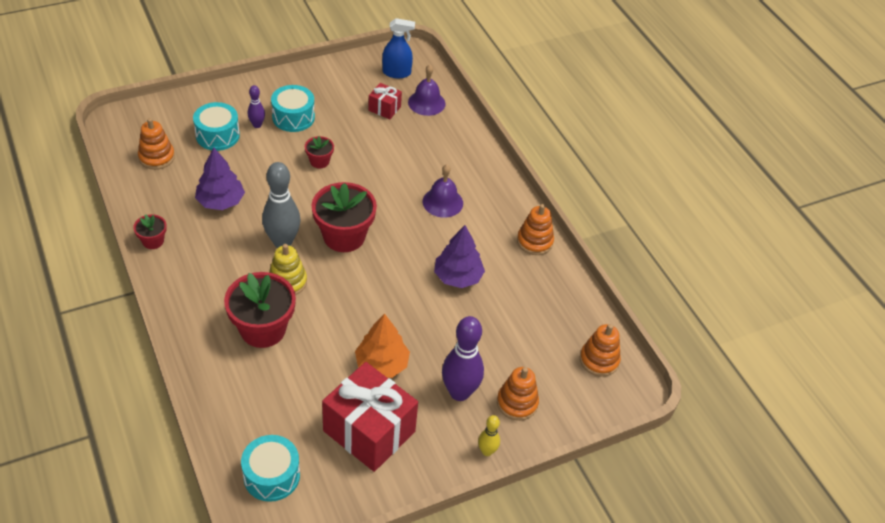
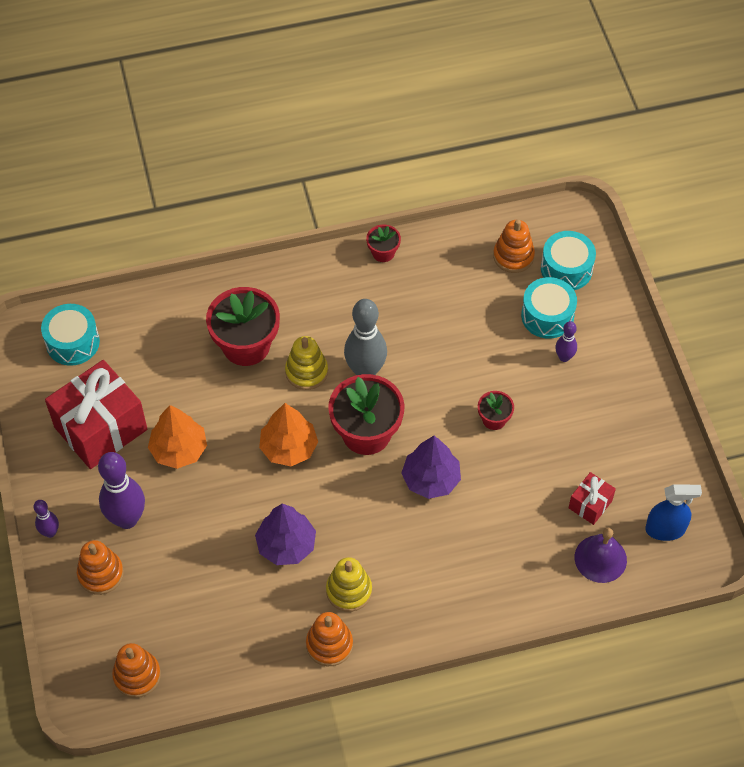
camera: 105 degrees right, 10 degrees up
(221, 201) = (435, 315): purple tree -> purple tree (431, 479)
(293, 117) = (577, 397): turquoise drum -> turquoise drum (566, 269)
(366, 285) = (289, 447): none -> orange tree
(396, 73) = (665, 529): blue spray bottle -> blue spray bottle turned 105 degrees counterclockwise
(442, 202) = (409, 548): purple bell -> none
(487, 234) = (349, 590): none -> yellow stacking toy
(487, 451) = (50, 532): yellow bowling pin -> purple bowling pin

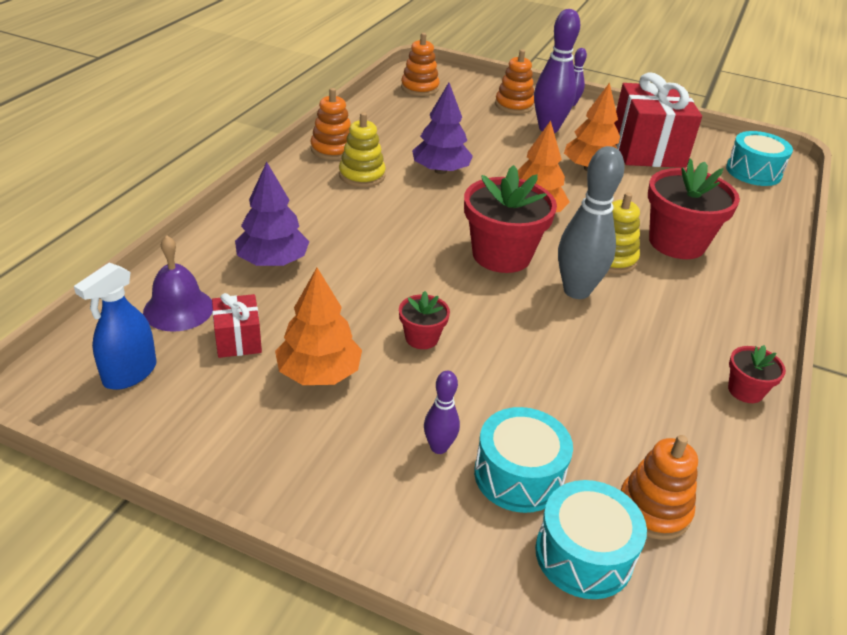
camera: 125 degrees right, 20 degrees down
(431, 479) = (406, 262): purple tree -> purple tree (273, 261)
(572, 445) = (319, 373): none -> orange tree

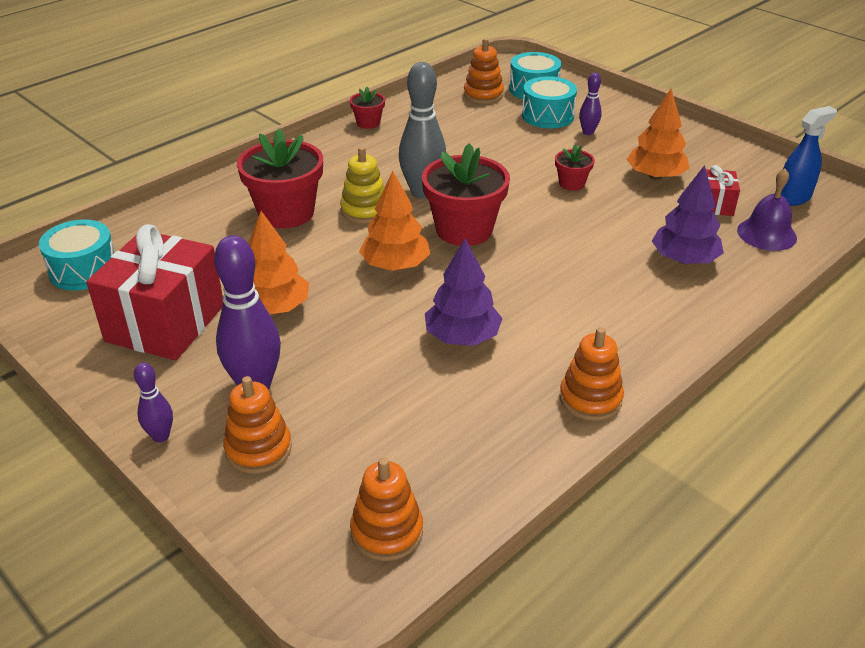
camera: 155 degrees left, 0 degrees up
(362, 175) = (565, 346): yellow stacking toy -> none

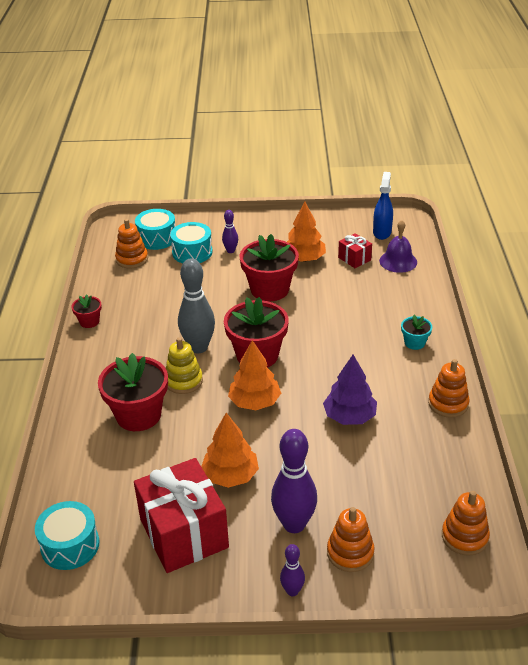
camera: 45 degrees left, 0 degrees up
(571, 183) = (269, 289): red flower pot -> red flower pot, size x2.04
(651, 319) = (414, 343): none -> turquoise flower pot
(684, 260) = (384, 300): purple tree -> none

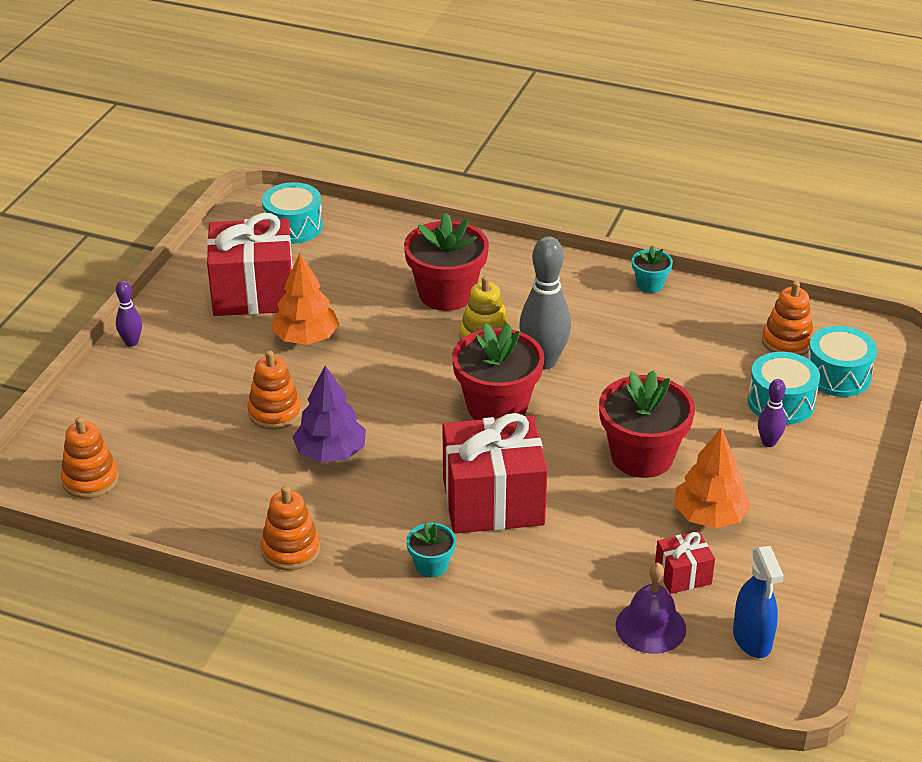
camera: 110 degrees right, 0 degrees up
(89, 321) = (650, 284): red flower pot -> turquoise flower pot
(254, 402) = (409, 383): orange tree -> none
(294, 524) = (207, 364): purple bowling pin -> none
(345, 334) = (493, 501): none -> red gift
(350, 553) = (141, 391): orange stacking toy -> orange stacking toy (275, 412)
(382, 232) = (752, 639): blue spray bottle -> blue spray bottle turned 45 degrees clockwise

